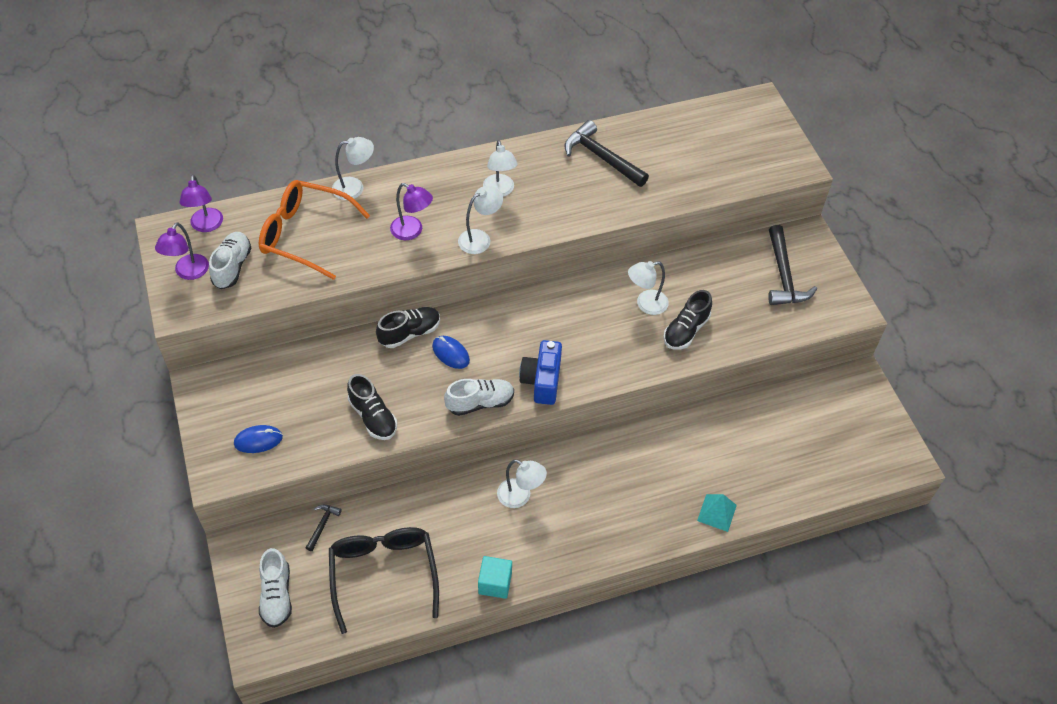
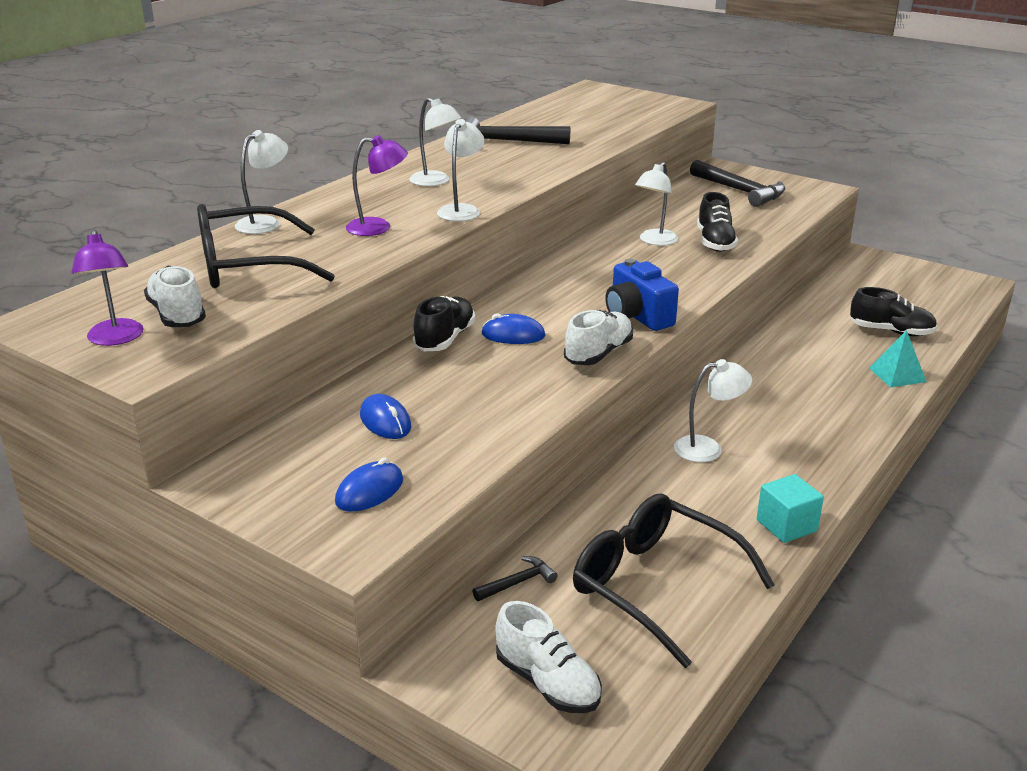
camera: 35 degrees left, 25 degrees down
(206, 226) = (95, 300): purple lamp -> none
(305, 235) = (247, 266): orange glasses -> black glasses
(312, 389) = (385, 421): none -> blue mouse
(322, 525) = (518, 582): black hammer -> black hammer turned 75 degrees clockwise
(373, 417) = (493, 411): black shoe -> black shoe (891, 331)

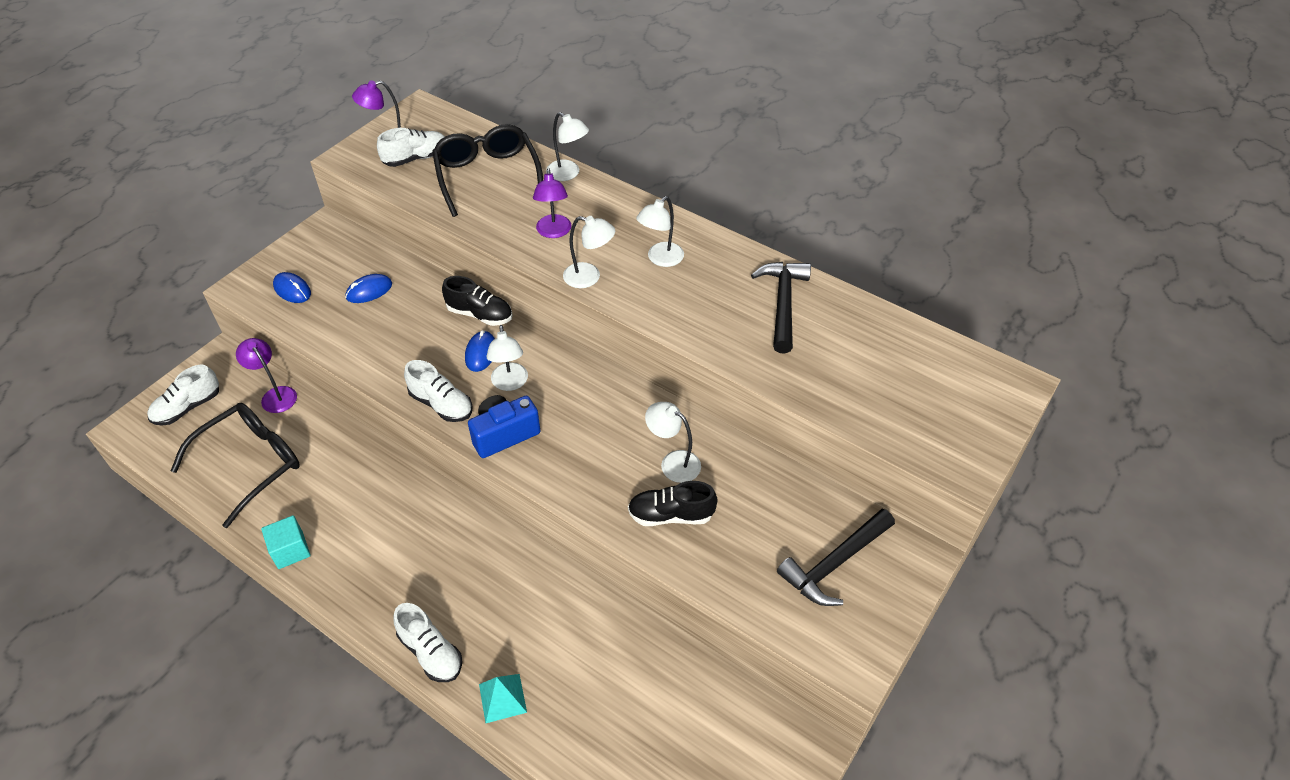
camera: 90 degrees right, 20 degrees up
(518, 582) = (275, 395): black hammer -> purple lamp
(708, 448) = (401, 514): white lamp -> white lamp (510, 383)
(871, 415) = (431, 652): none -> white shoe
(891, 331) = (597, 720): black shoe -> none

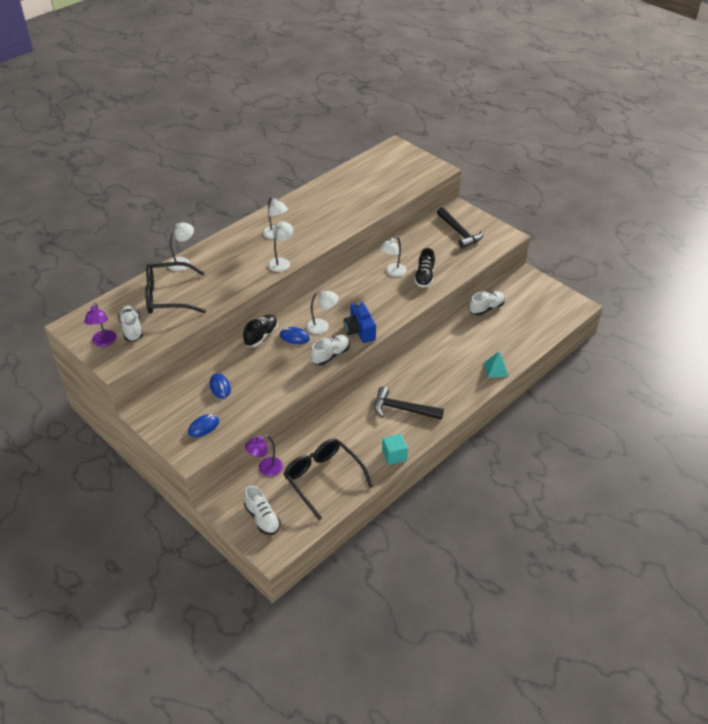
camera: 80 degrees left, 5 degrees down
(431, 652) = (468, 395): white shoe -> white shoe (486, 308)
(554, 232) = (236, 272): purple lamp -> none
(782, 303) = (324, 199): black hammer -> black hammer (402, 409)

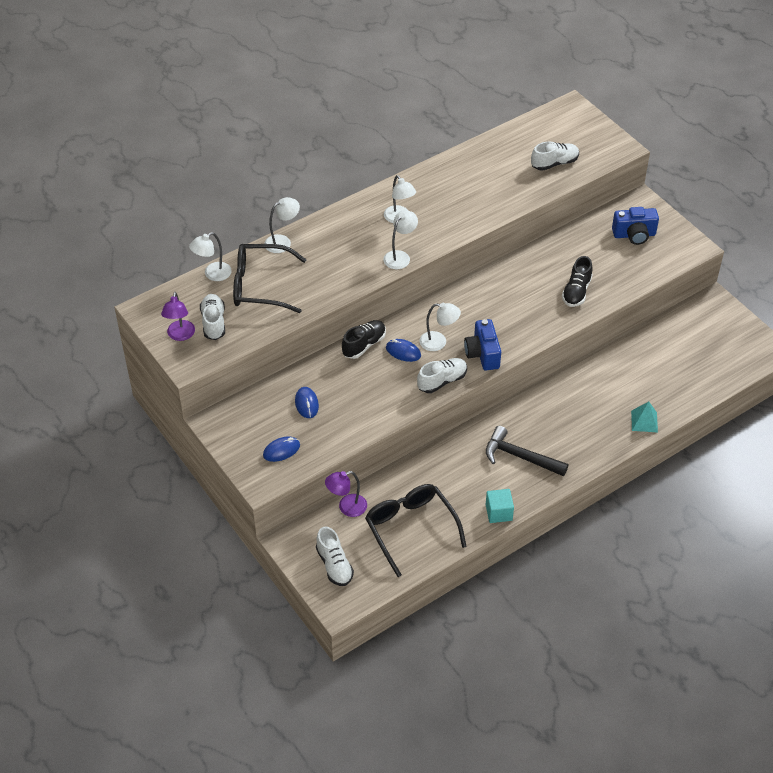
camera: 10 degrees right, 5 degrees up
(392, 272) = (538, 280): white lamp -> white lamp (212, 274)
(459, 232) = (634, 235): black hammer -> blue camera
(486, 308) = (651, 338): white shoe -> white shoe (554, 163)

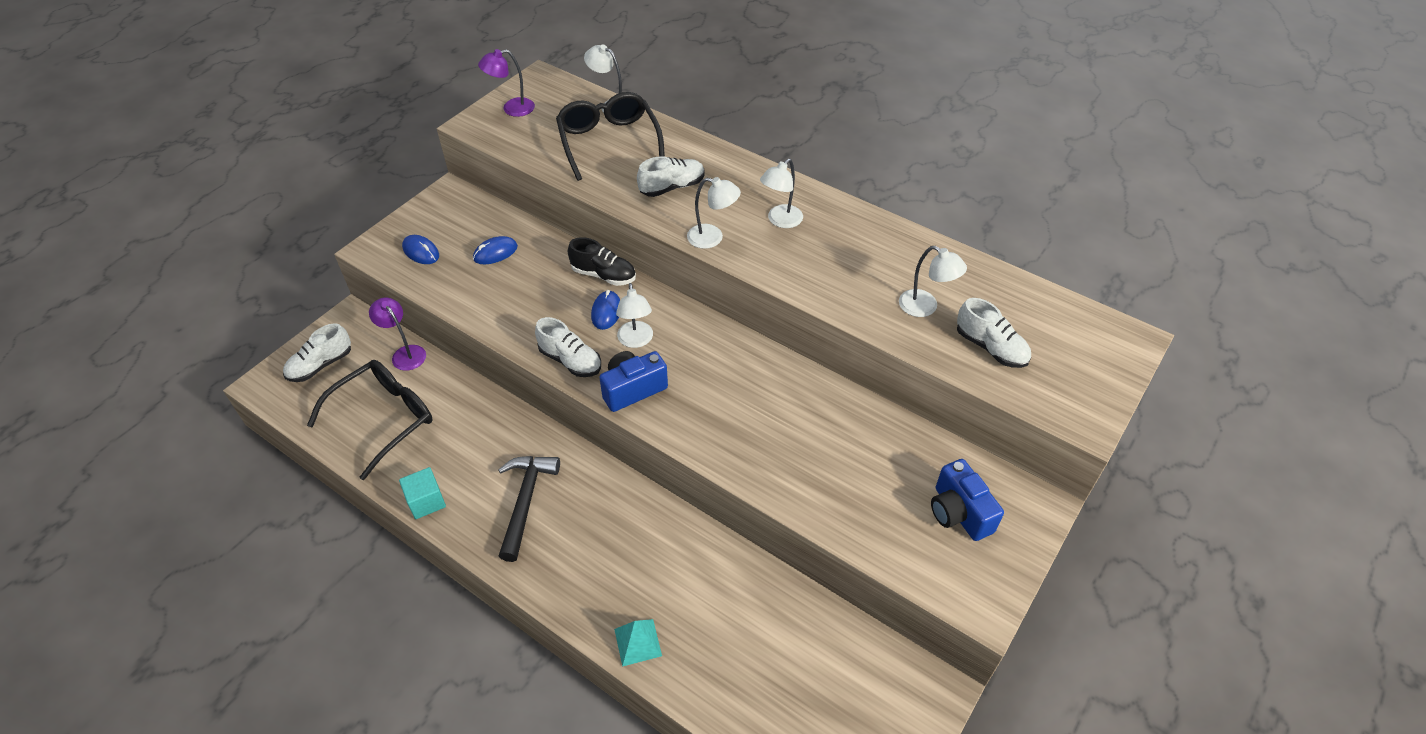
camera: 70 degrees right, 0 degrees up
(213, 323) = (539, 125): white shoe -> white shoe (672, 187)
(283, 242) = (687, 140): white lamp -> white lamp (925, 307)
(576, 292) = (798, 466): black shoe -> none

